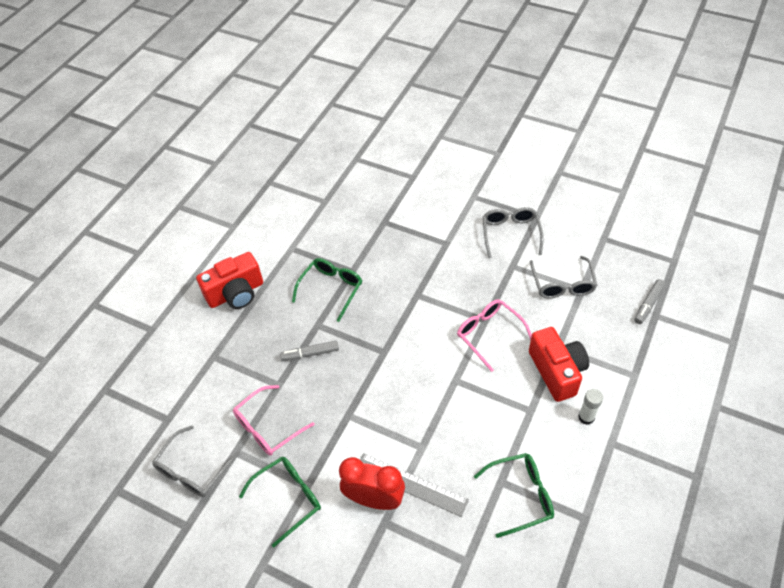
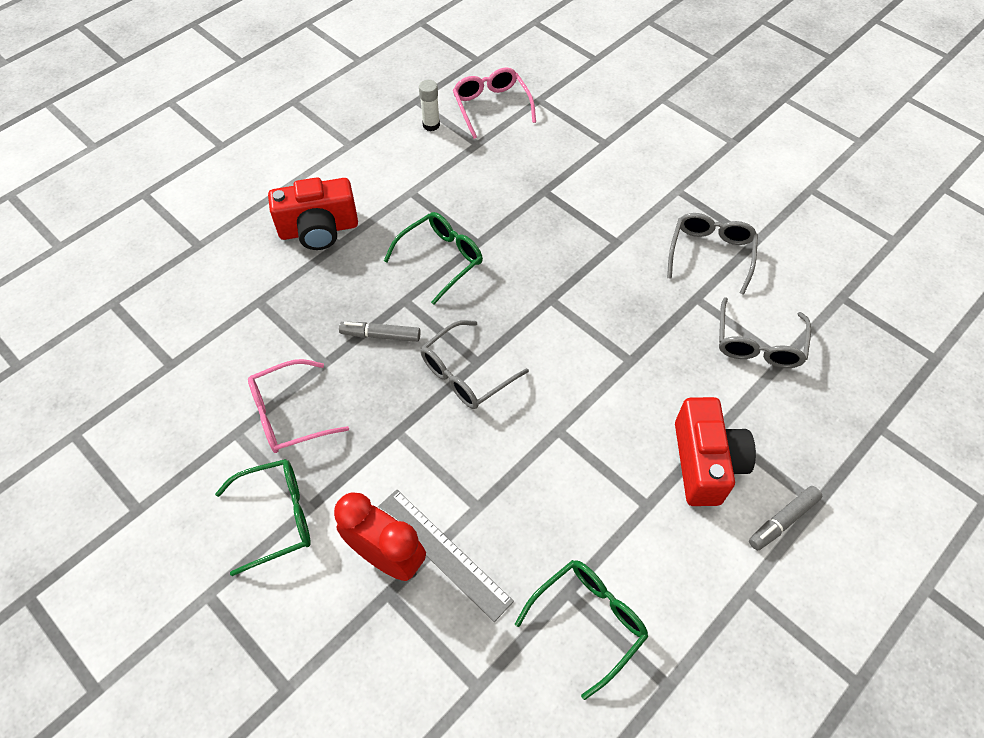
camera: 15 degrees right, 5 degrees up
(193, 470) = (174, 439): grey glasses -> grey glasses (466, 374)
(489, 334) = (628, 381): pink glasses -> pink glasses (491, 106)
(521, 495) = (588, 621): green glasses -> green glasses turned 45 degrees counterclockwise
(586, 417) = (724, 541): white glue stick -> white glue stick (431, 125)
(648, 304) = (874, 409): grey marker -> grey marker (782, 521)

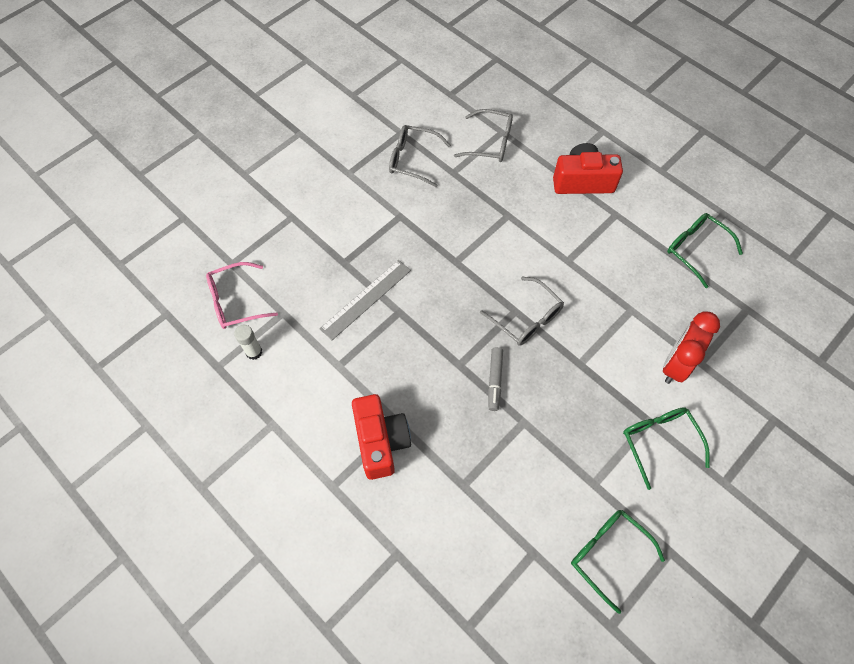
camera: 90 degrees left, 5 degrees up
(289, 414) = (573, 444): pink glasses -> none
(441, 259) = (416, 338): green glasses -> green glasses (607, 554)
(443, 553) = (667, 330): grey ruler -> grey ruler (366, 299)
(782, 521) = (616, 148): grey marker -> none

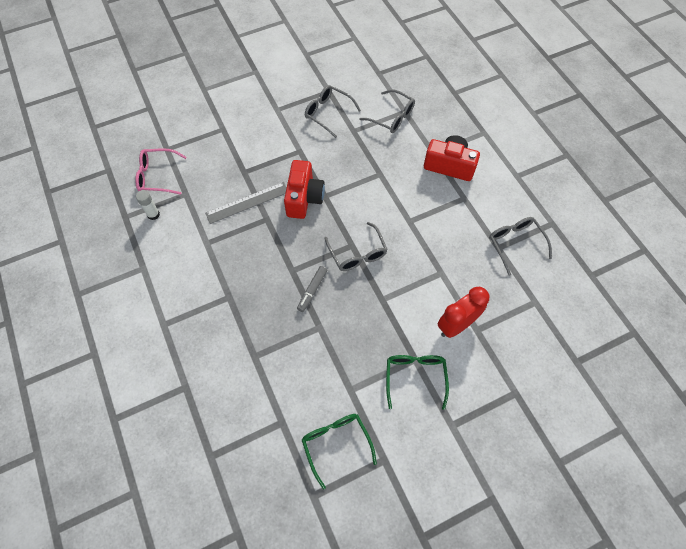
camera: 20 degrees right, 0 degrees up
(381, 441) = (211, 305): red camera -> red camera (304, 198)
(695, 249) = (515, 244): green glasses -> grey glasses

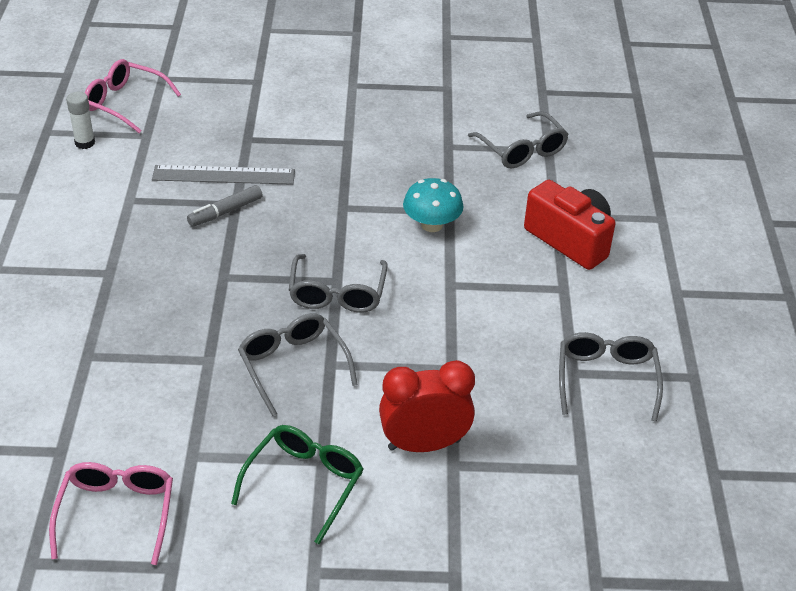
camera: 25 degrees right, 20 degrees down
(304, 198) = (310, 199): red camera -> none
(312, 290) = (233, 312): grey marker -> grey marker (225, 212)
(328, 113) = (425, 113): grey glasses -> grey glasses (293, 365)
(336, 443) = (117, 513): green glasses -> pink glasses
(377, 187) = (432, 225): none -> turquoise mushroom

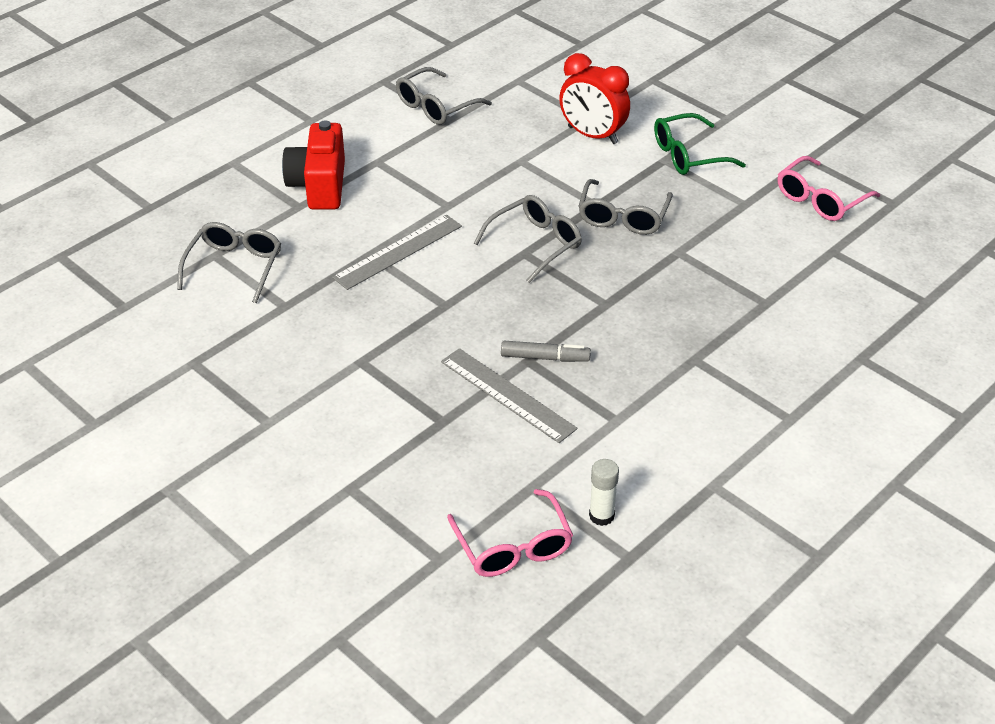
camera: 135 degrees left, 0 degrees up
(432, 225) = (398, 251): turquoise mushroom -> grey ruler

